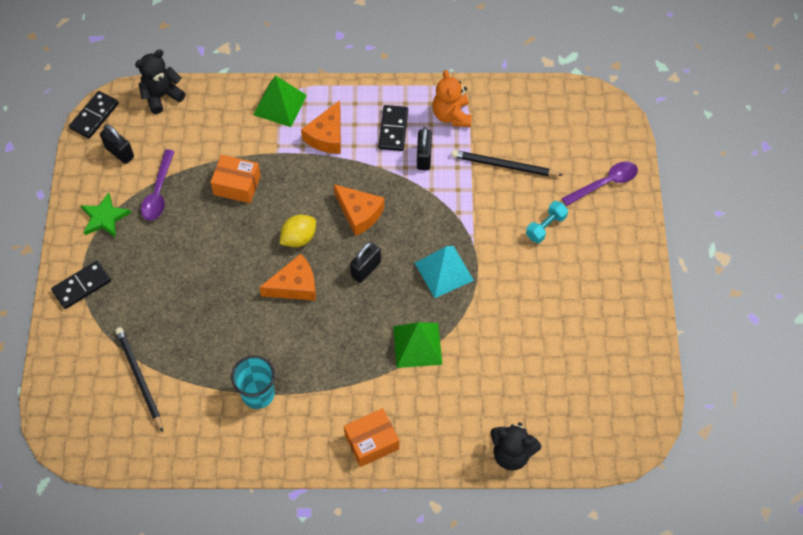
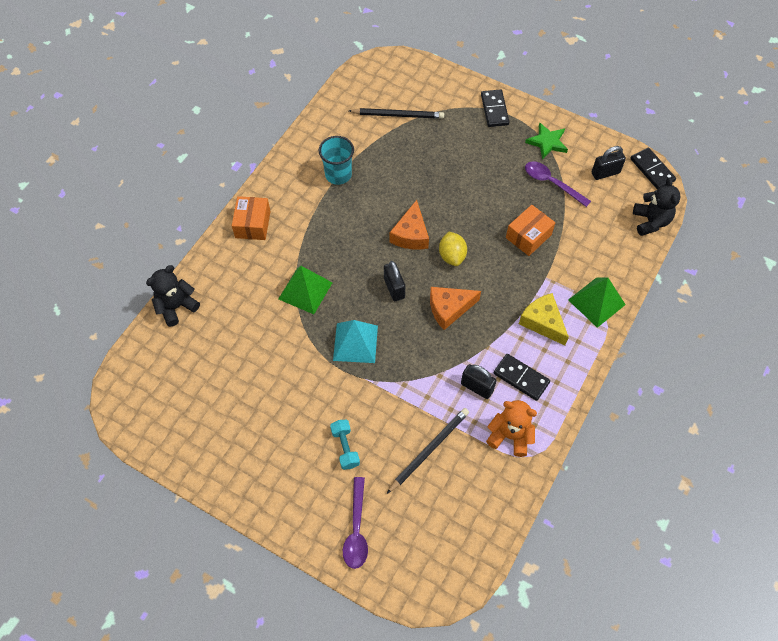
camera: 120 degrees right, 0 degrees up
(327, 136) = (542, 322): orange cheese -> yellow cheese

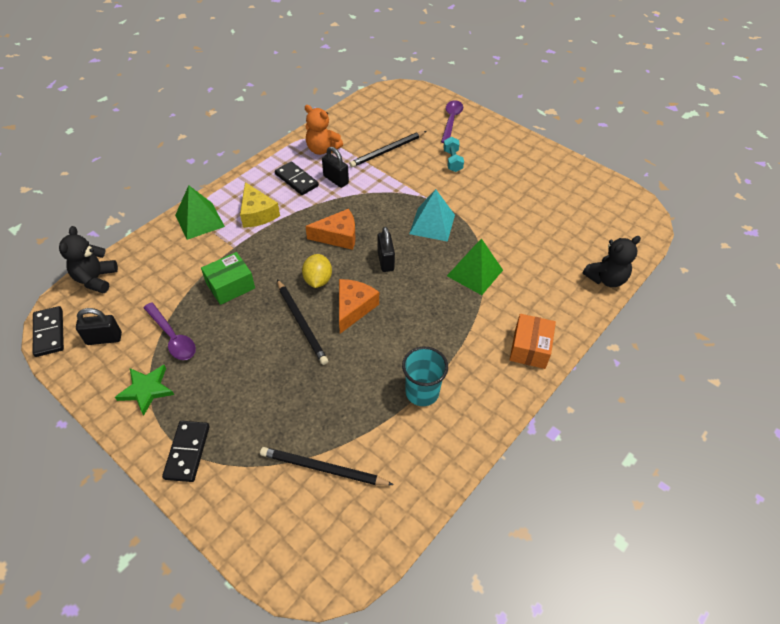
camera: 170 degrees left, 10 degrees down
(451, 213) = (301, 323): none -> black pencil
(528, 236) = (230, 286): orange box -> green box

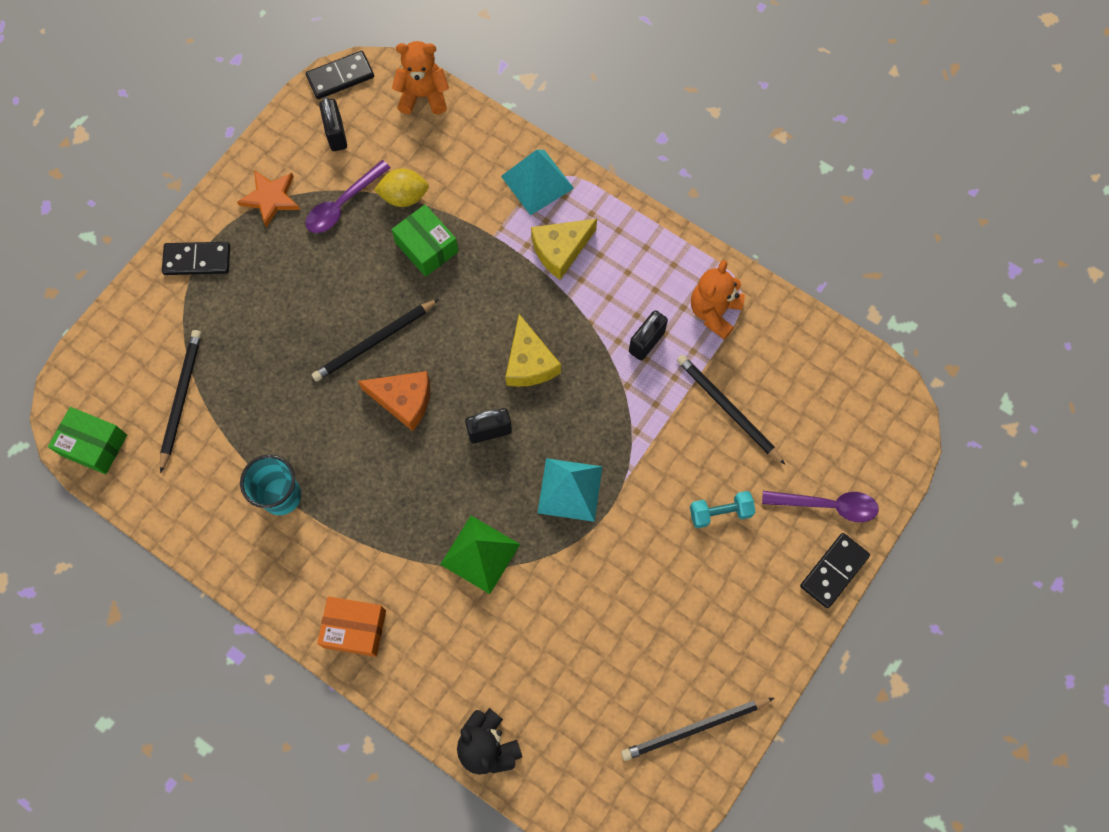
camera: 85 degrees right, 20 degrees up
(96, 279) = (423, 96): black teddy bear -> orange teddy bear
(146, 390) = (271, 198): green star -> orange star
(199, 220) = (537, 182): green pyramid -> turquoise pyramid
(296, 180) = (637, 288): black domino -> black domino (834, 571)
(318, 280) = (446, 349): yellow lemon -> yellow lemon (404, 196)
(338, 236) = (529, 362): orange cheese -> yellow cheese
(357, 550) = (94, 445): none -> green box
(583, 185) = (694, 728): none -> black pencil

